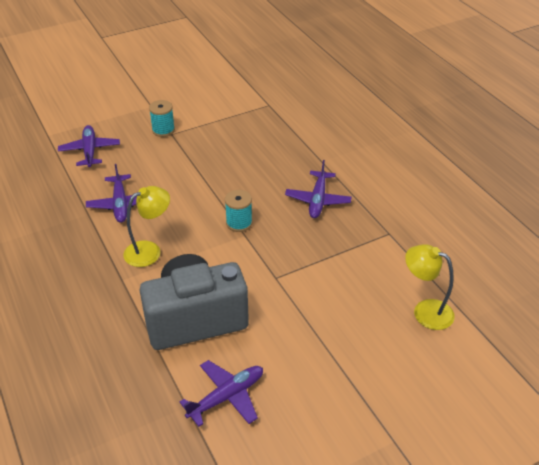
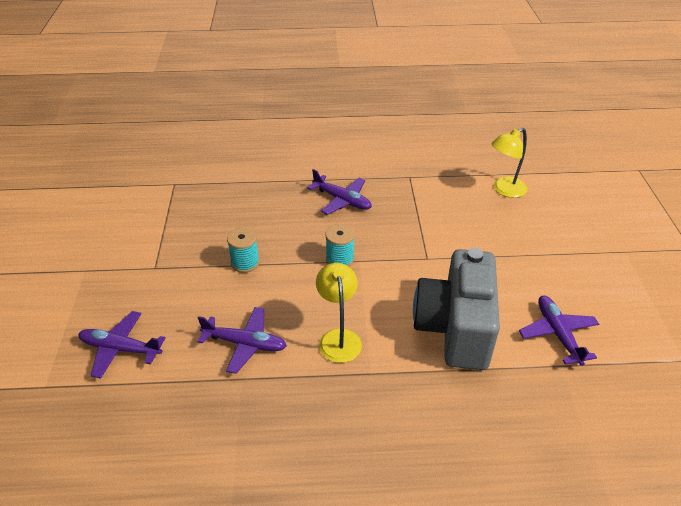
camera: 65 degrees left, 0 degrees up
(163, 130) = (142, 272): turquoise spool -> turquoise spool (245, 263)

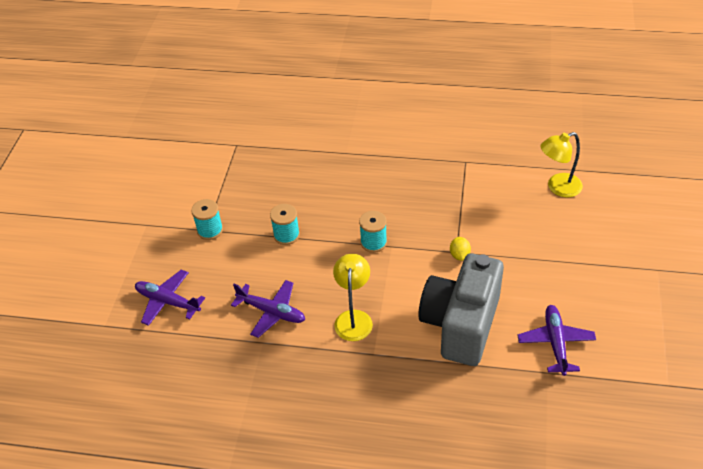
camera: 15 degrees right, 5 degrees up
(159, 268) = (210, 230): none -> turquoise spool
(342, 200) = (391, 180): purple plane -> none
(431, 261) = (459, 255): none -> yellow lemon

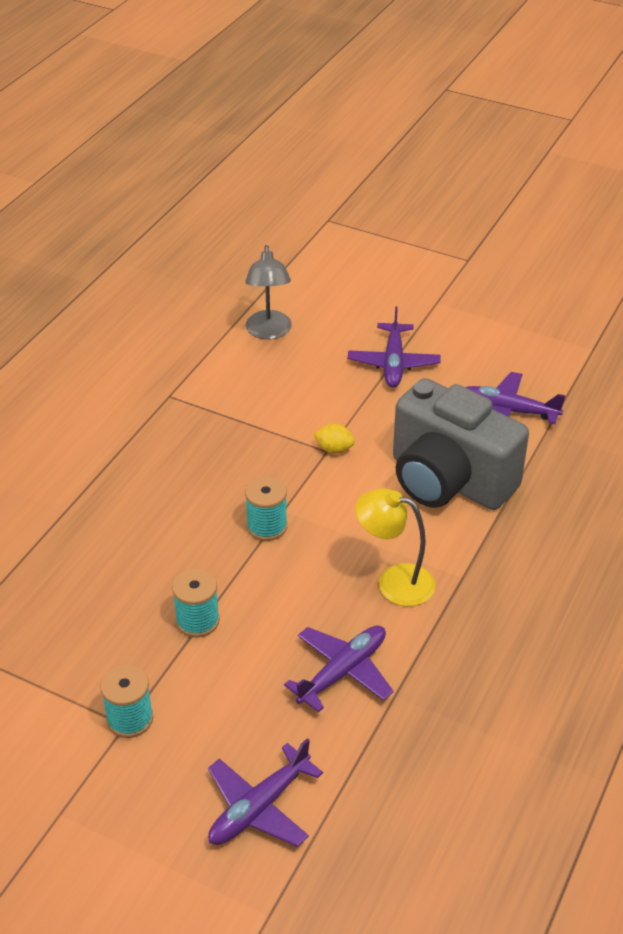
camera: 75 degrees left, 5 degrees down
(558, 187) = (269, 332): yellow lamp -> grey lamp
(567, 262) = (393, 363): none -> purple plane

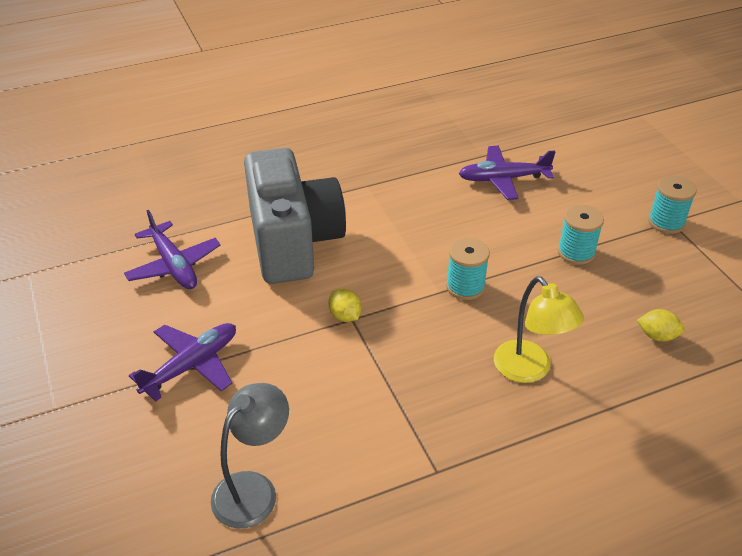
camera: 140 degrees left, 0 degrees up
(72, 575) = (657, 336): none -> yellow lemon
(259, 807) = (612, 149): purple plane -> none
(394, 581) = (414, 205): yellow lamp -> yellow lamp (529, 370)

